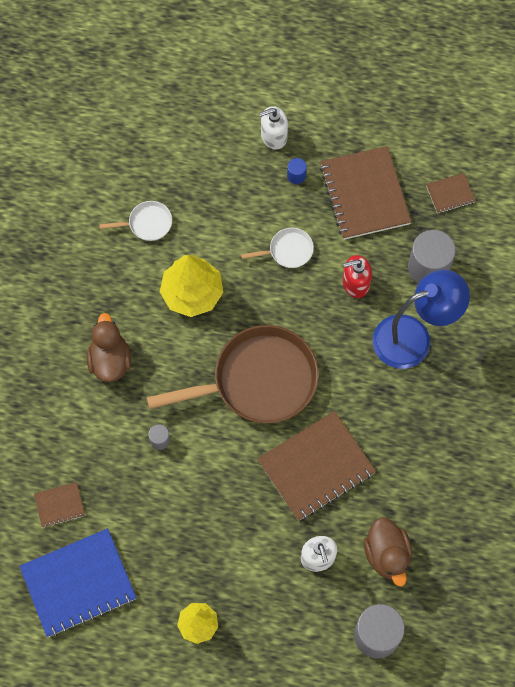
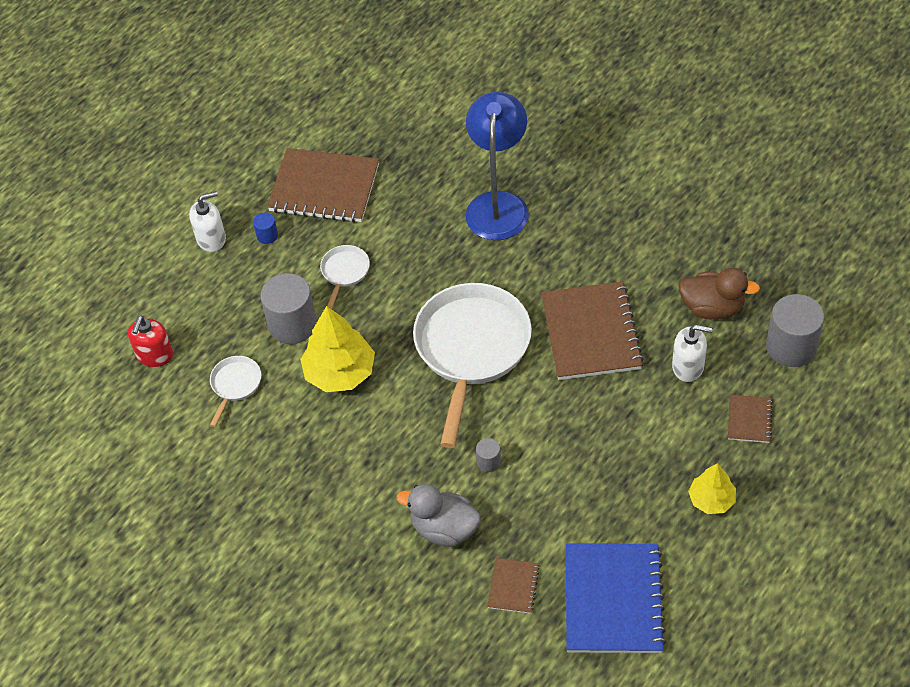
camera: 60 degrees left, 15 degrees down
(87, 433) = (444, 529): none -> grey duck
(110, 360) = (371, 476): brown duck -> none
(258, 381) = (471, 349): brown pan -> white pan
(273, 136) = (211, 239): white soap dispenser -> white soap dispenser turned 120 degrees counterclockwise
(355, 283) = (414, 230): red soap dispenser -> red soap dispenser (154, 355)
(428, 267) = (432, 166): grey cylinder -> grey cylinder (292, 324)
(450, 194) = (367, 122): brown notebook -> brown notebook (749, 420)

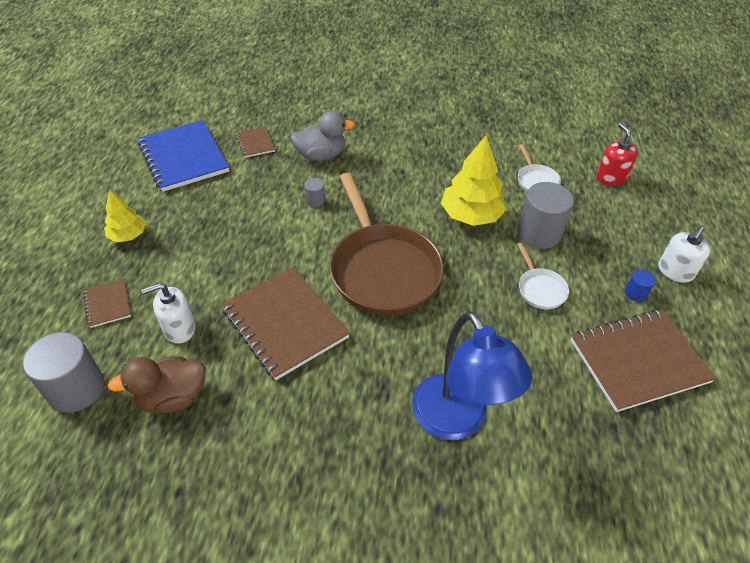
camera: 145 degrees right, 5 degrees down
(471, 349) = (382, 269): white pan -> brown pan

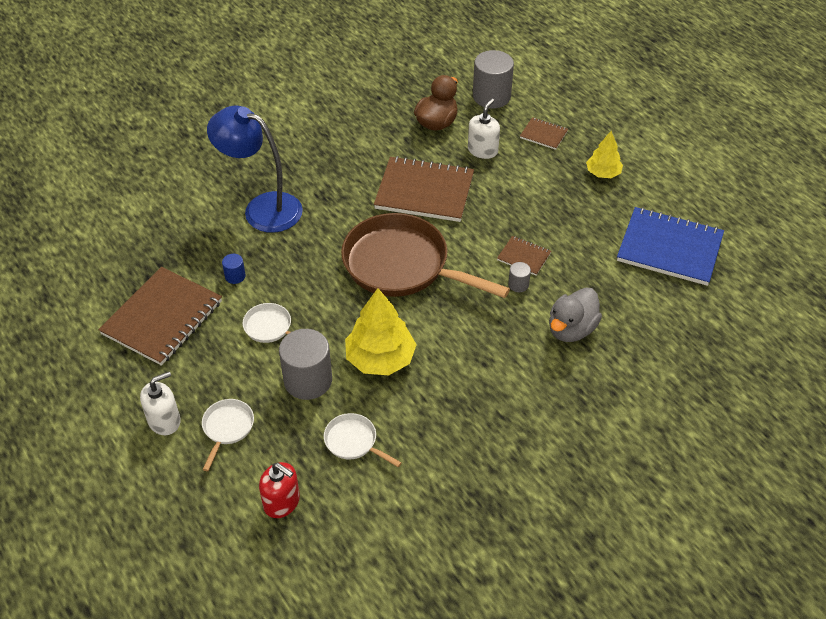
camera: 140 degrees right, 0 degrees up
(255, 143) = (640, 301): brown notebook -> brown notebook (524, 257)
(625, 238) = (227, 428): none -> white pan
(635, 293) = (190, 375): blue cylinder -> blue cylinder (235, 276)
(675, 271) = (164, 421): white soap dispenser -> white soap dispenser turned 60 degrees clockwise

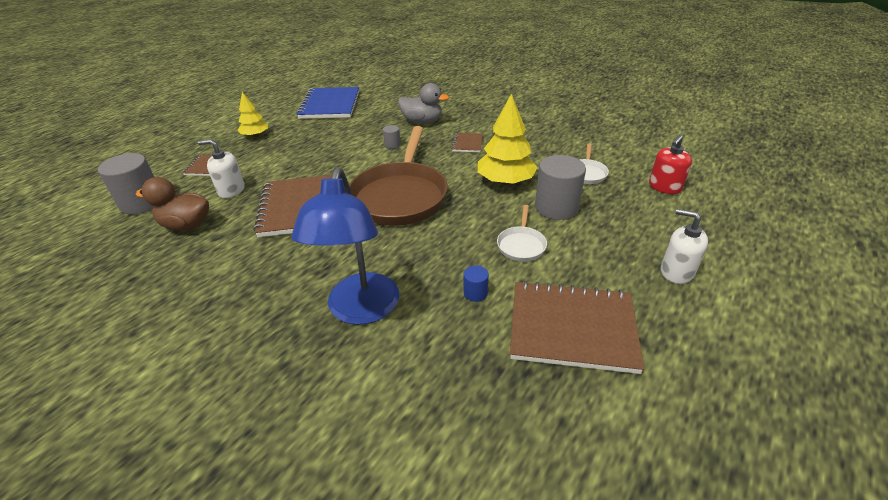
camera: 110 degrees left, 10 degrees down
(227, 428) = (641, 232): white pan -> none
(282, 502) = (664, 187): red soap dispenser -> red soap dispenser turned 150 degrees counterclockwise
(524, 257) = (362, 148): brown notebook -> brown notebook (467, 144)

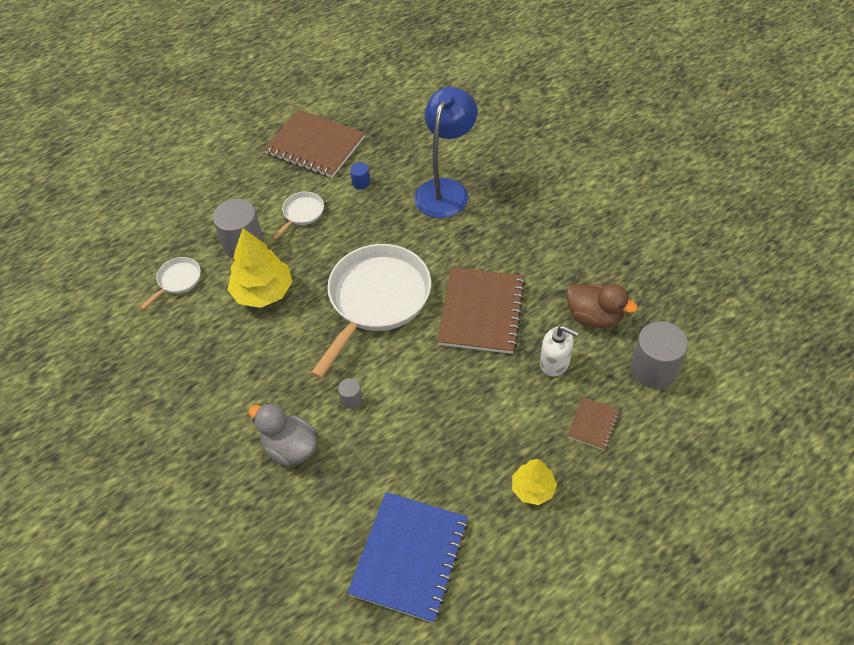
camera: 160 degrees left, 15 degrees up
(400, 196) = (376, 300): brown pan -> white pan
(467, 144) = (261, 372): brown notebook -> none
(664, 187) = (129, 242): red soap dispenser -> none
(676, 272) = (213, 164): white soap dispenser -> none

